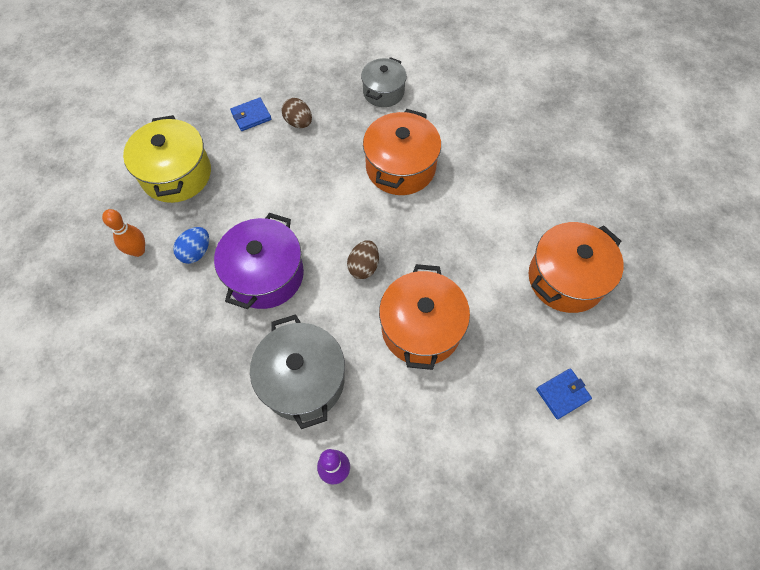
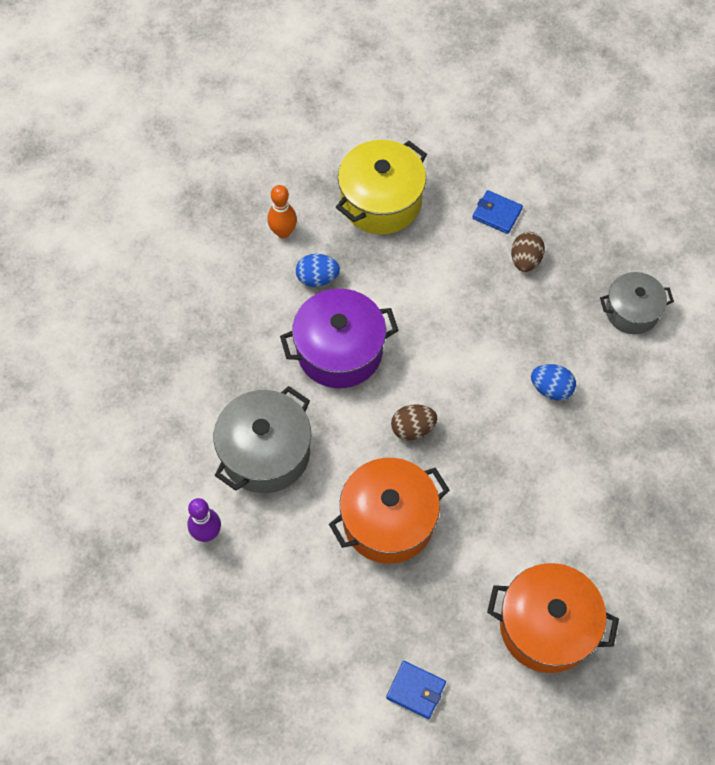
camera: 55 degrees right, 0 degrees up
(400, 167) = (551, 389): orange pot -> blue egg

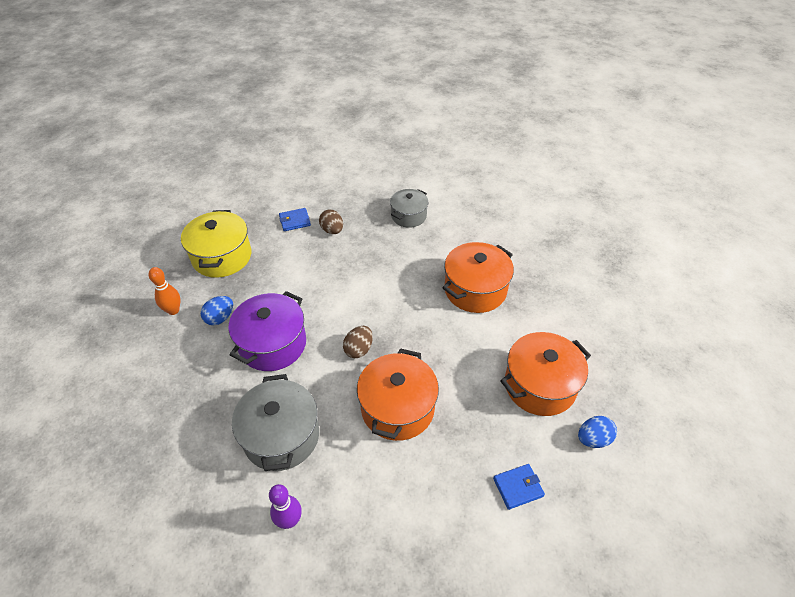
camera: 45 degrees left, 15 degrees down
(551, 389) = (410, 275): blue egg -> blue egg (593, 439)
(602, 468) = (475, 290): none -> orange pot

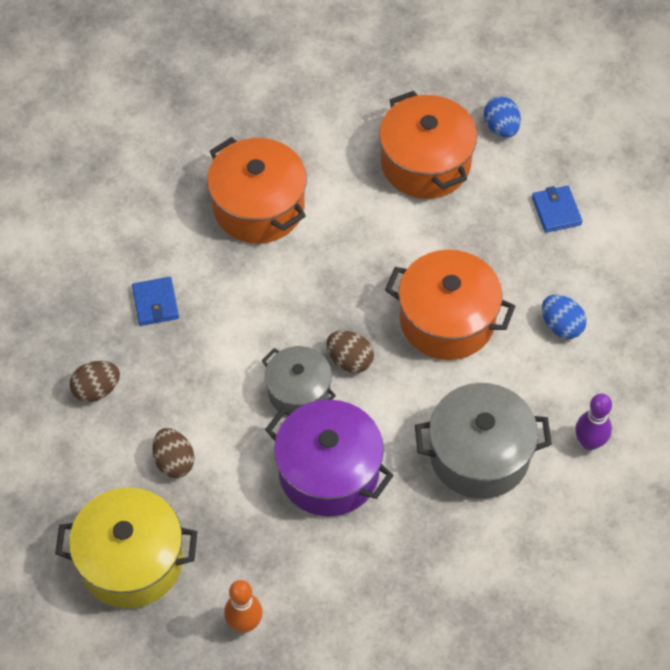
camera: 85 degrees left, 10 degrees up
(220, 318) = (269, 550): blue egg -> blue egg (561, 326)
(284, 268) = (174, 461): none -> brown egg
(295, 221) = (61, 448): blue wallet -> blue wallet (155, 303)
(409, 216) = (83, 275): grey pot -> grey pot (299, 391)

